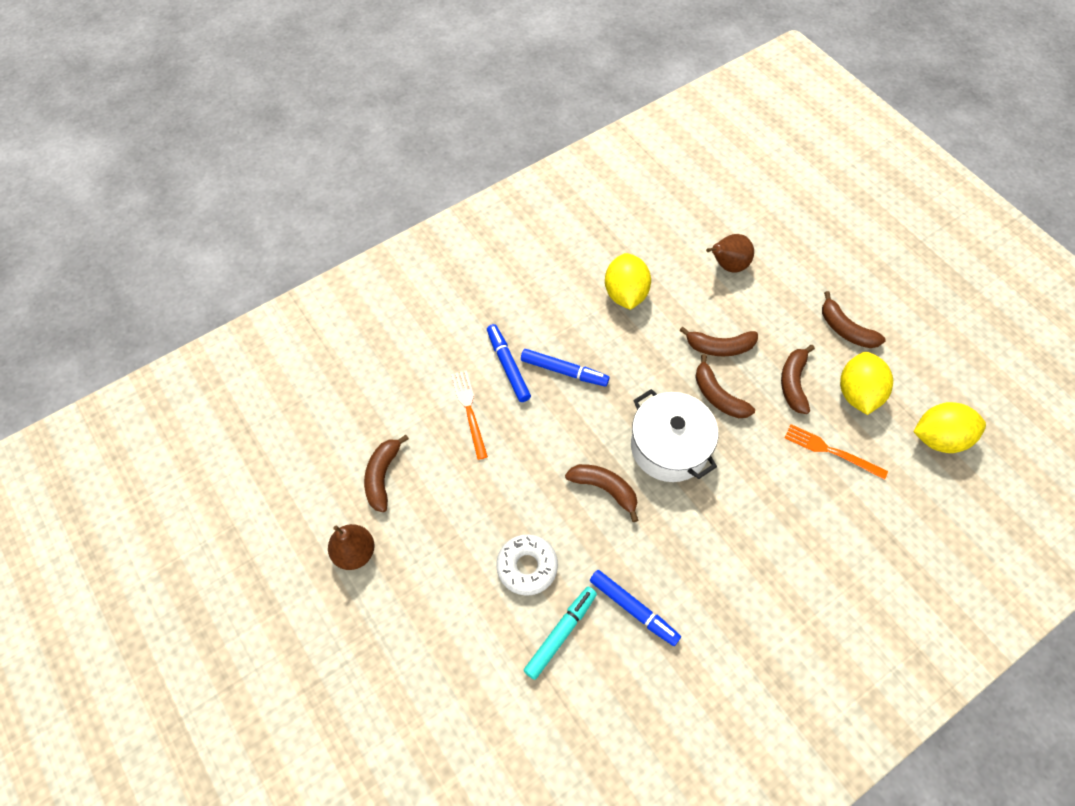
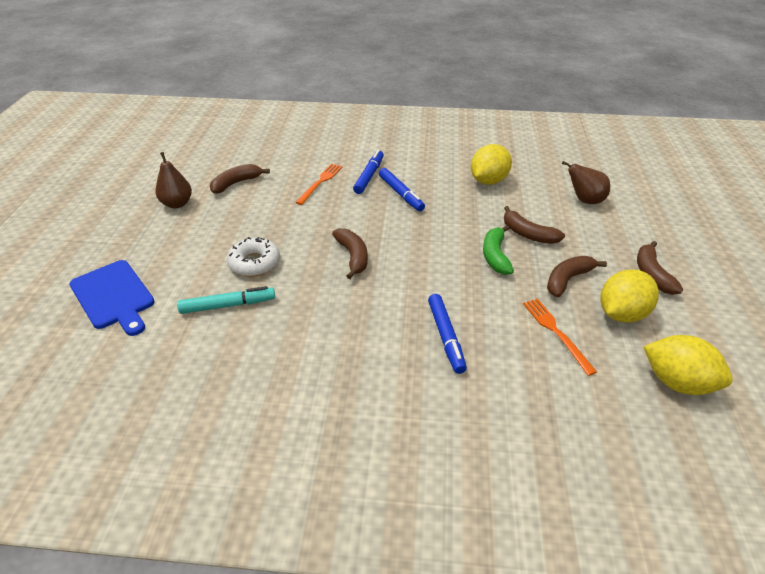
camera: 40 degrees right, 20 degrees down
(444, 713) = (113, 296): none -> blue cutting board
(633, 609) = (289, 324): blue marker -> blue marker (446, 337)
(669, 447) = (425, 261): white pot -> none
(718, 396) = (495, 256): brown banana -> green banana

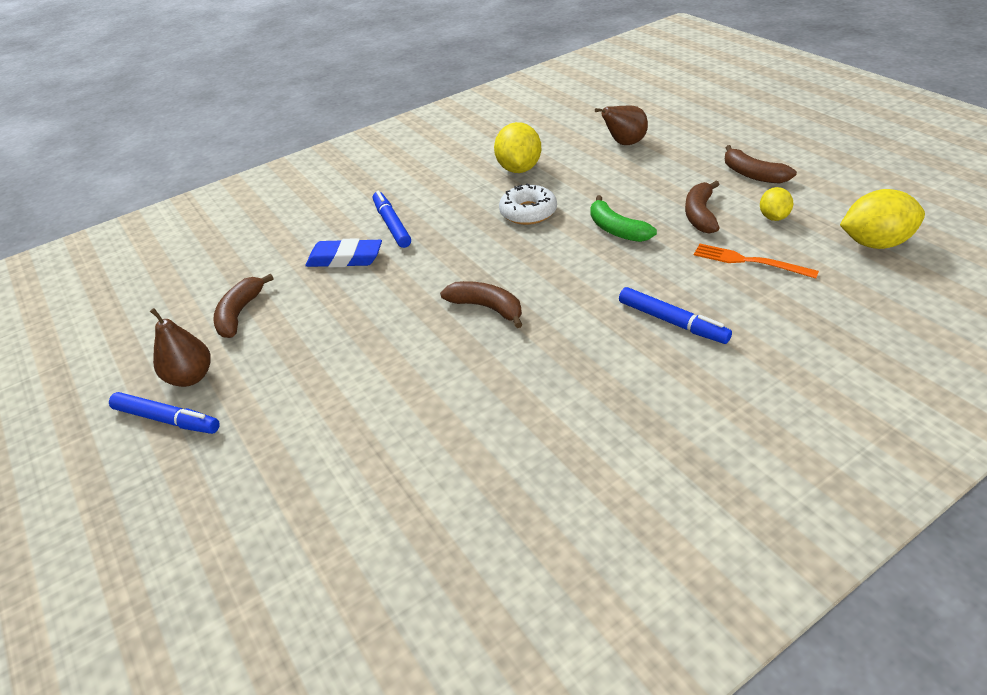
camera: 35 degrees left, 0 degrees up
(113, 296) = (259, 524): blue cutting board -> none
(228, 305) = (421, 436): turquoise marker -> none
(254, 263) = (388, 378): white donut -> white donut (528, 212)
(320, 182) = (345, 258): orange fork -> blue eraser
(401, 194) = (450, 224): blue marker -> blue marker (167, 419)
(528, 234) = (617, 196): brown banana -> none
(621, 314) = (773, 217): yellow lemon -> yellow lemon, size x0.58

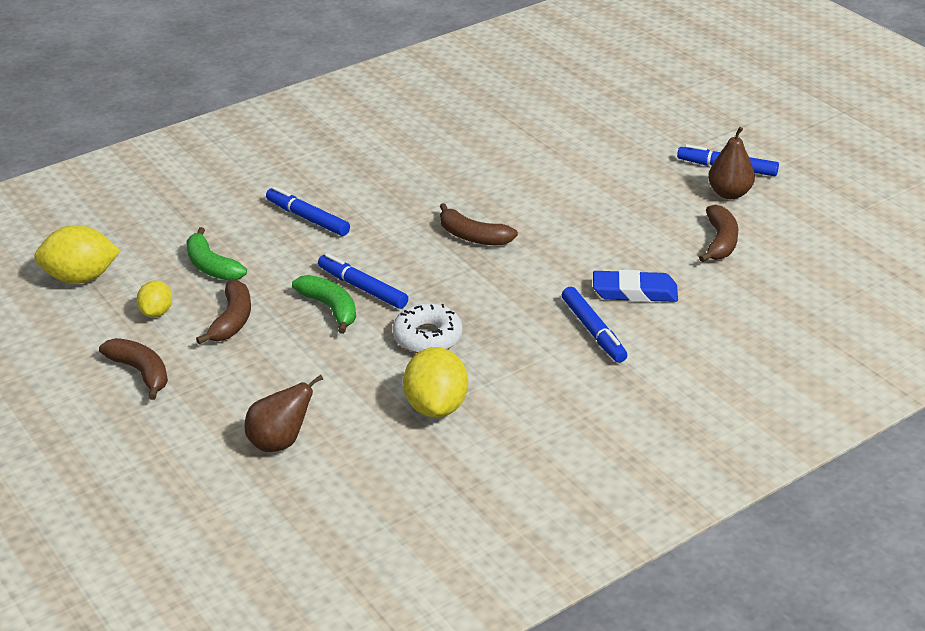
camera: 175 degrees right, 5 degrees down
(591, 248) = (362, 288): none -> blue marker
(749, 261) = (211, 266): orange fork -> green banana

